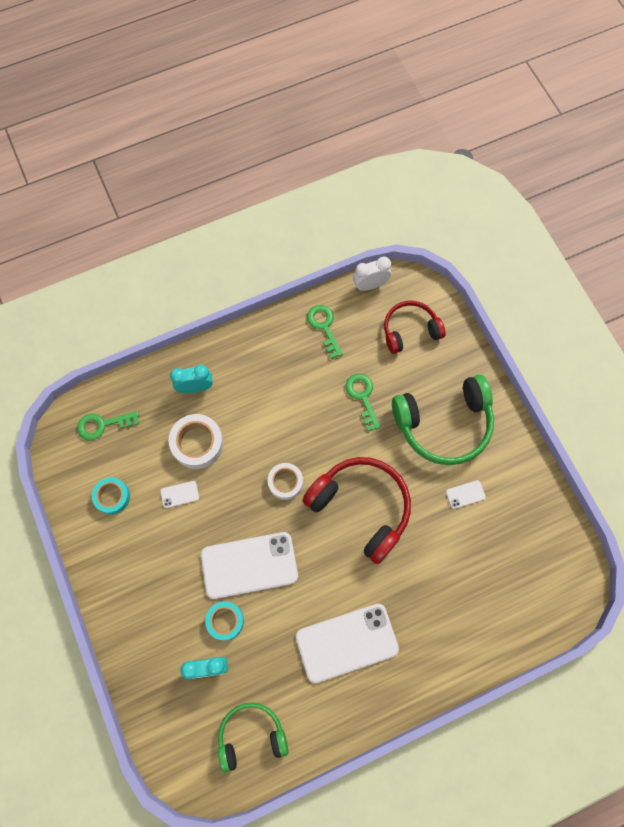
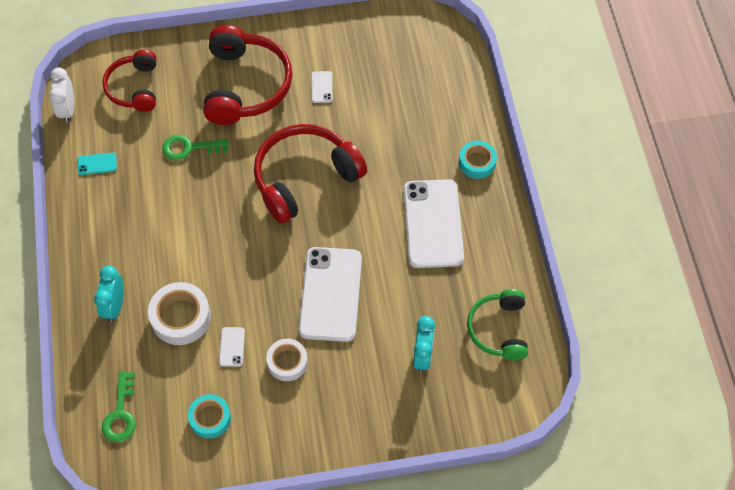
camera: 75 degrees left, 10 degrees down
(225, 621) = (380, 329): turquoise tape -> turquoise tape (477, 162)
(285, 482) = (255, 240): white tape -> white tape (287, 362)
(324, 327) = (97, 164): green key -> turquoise phone
(444, 424) = (246, 85): green headphones -> red headphones

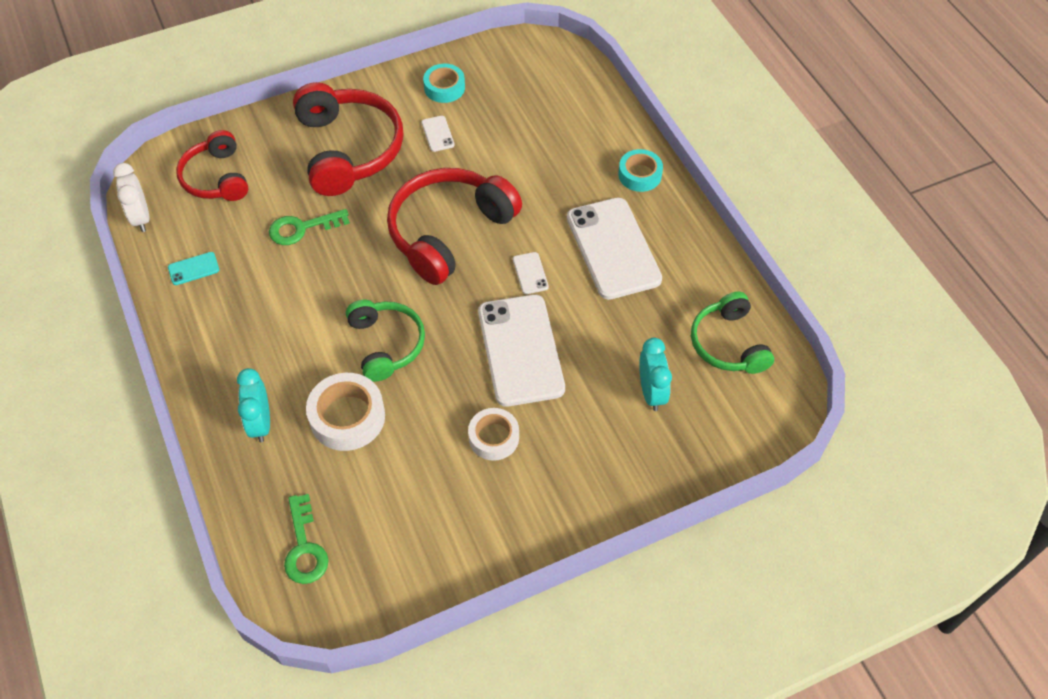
camera: 15 degrees left, 5 degrees down
(210, 418) = (419, 525): turquoise tape -> turquoise tape (444, 88)
(227, 264) = (386, 344): none -> green headphones
(232, 347) = (420, 436): white phone -> white phone (530, 273)

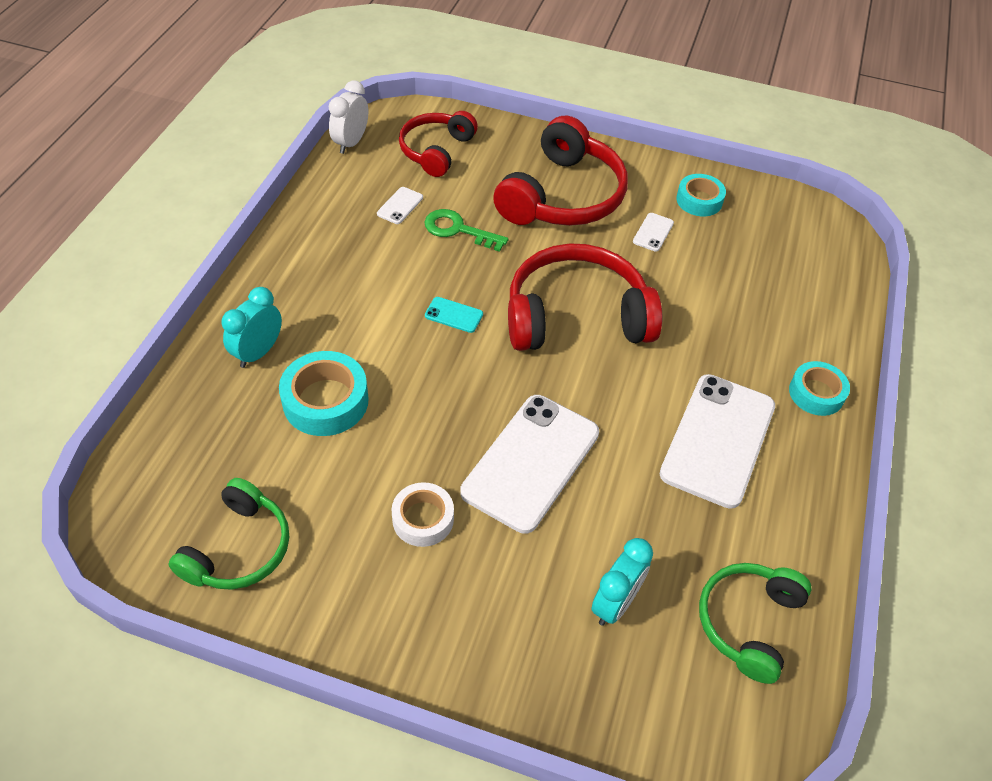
camera: 40 degrees right, 5 degrees down
(193, 269) = (345, 203): turquoise phone -> turquoise phone (454, 315)
(304, 547) = (175, 477): green key -> none
(347, 417) = (325, 401): white tape -> turquoise tape
(386, 344) = (422, 367): green headphones -> green headphones (239, 548)
(530, 273) = (612, 403): white phone -> white phone (400, 206)

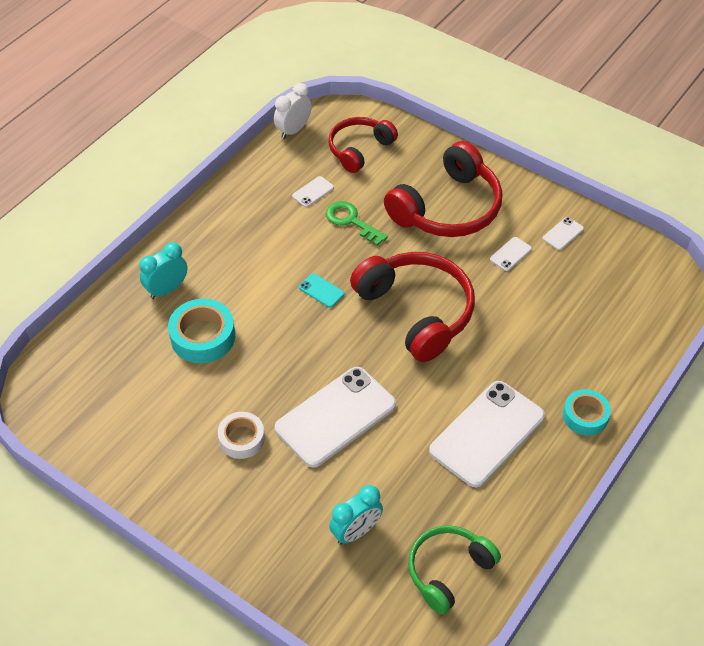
camera: 20 degrees right, 0 degrees up
(239, 548) = (109, 428): green headphones -> none
(576, 316) = (417, 311): red headphones -> red headphones turned 45 degrees clockwise
(699, 200) = (563, 234): turquoise tape -> white phone

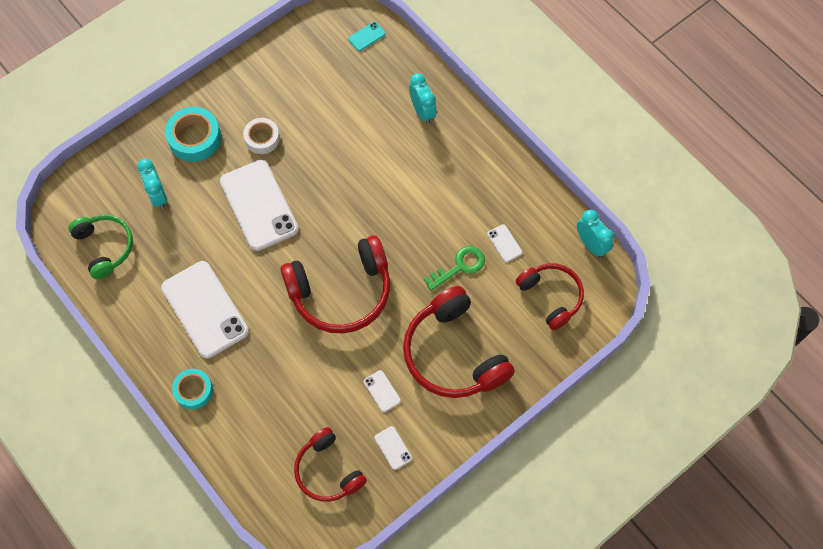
camera: 105 degrees right, 15 degrees up
(203, 337) = (366, 129): turquoise tape -> turquoise tape (194, 138)
(293, 130) = (591, 244): white clock -> turquoise clock
(321, 290) = (387, 224): turquoise phone -> turquoise phone (367, 36)
(611, 278) = (328, 471): none -> red headphones

